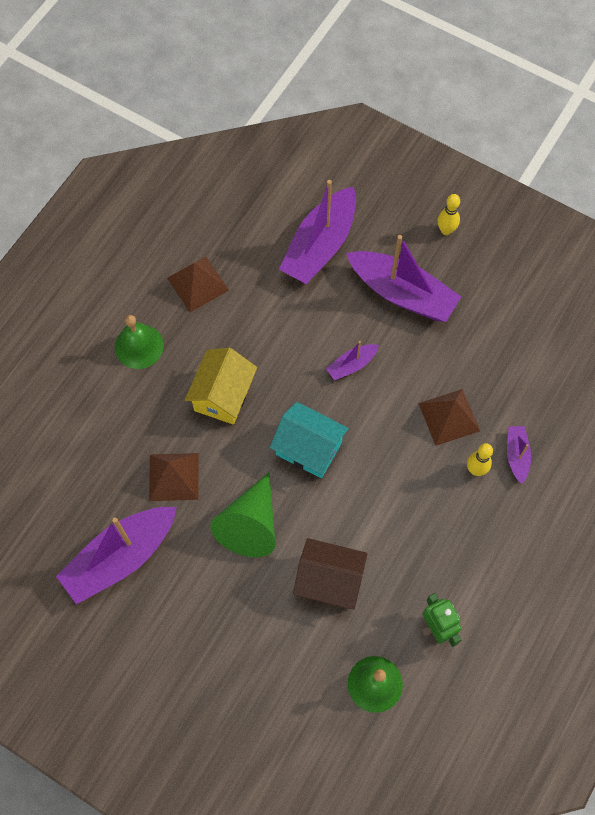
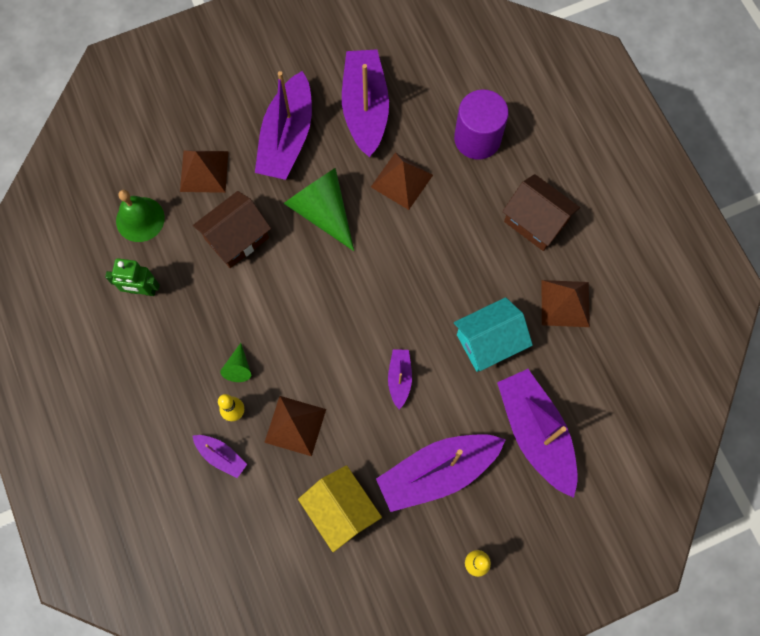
camera: 125 degrees right, 5 degrees up
(88, 439) = (477, 139): none -> purple cylinder
(139, 346) = (535, 221): green bell -> brown house
(199, 608) = (287, 137): none -> purple boat
(223, 395) = (445, 258): yellow house -> yellow house (341, 510)
(286, 661) = (204, 171): none -> brown pyramid
(309, 448) = (351, 294): turquoise house -> turquoise house (489, 342)
(438, 494) = (238, 367): none -> green cone

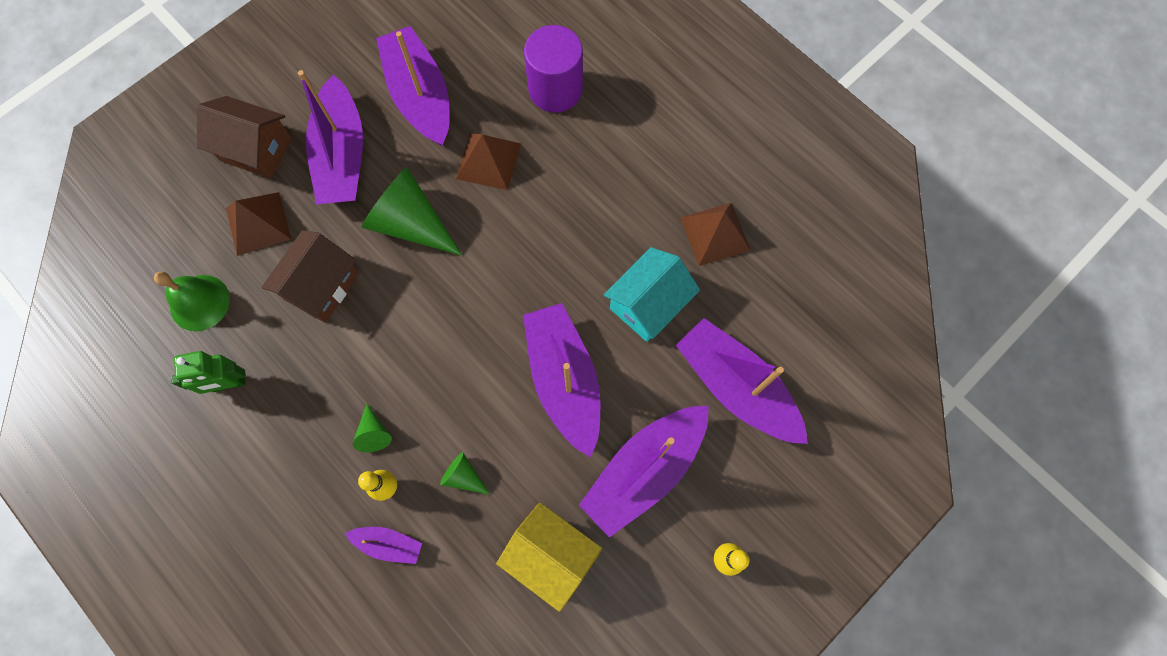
camera: 20 degrees left, 0 degrees up
(295, 425) = (463, 476): brown pyramid -> green cone
(399, 378) = (564, 380): purple boat -> purple boat, size x2.12
(535, 221) = (651, 157): brown house -> brown house (256, 150)

